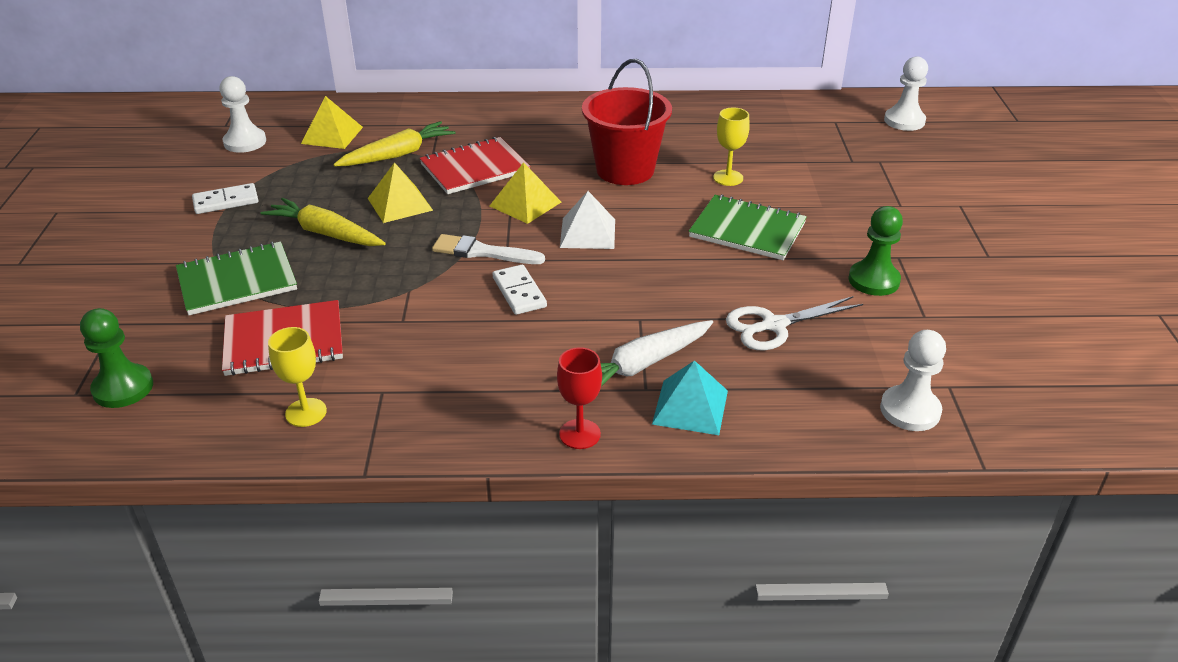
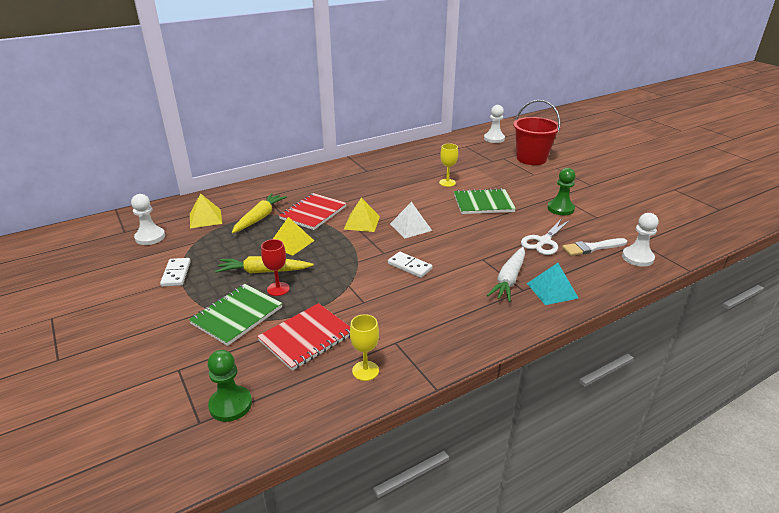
camera: 30 degrees left, 5 degrees down
(226, 201) = (176, 274): white domino -> white domino turned 45 degrees counterclockwise
(482, 252) = (366, 253): white brush -> white brush (592, 248)
(580, 434) = (519, 323): red goblet -> red goblet (278, 289)
(625, 170) = (394, 192): red bucket -> red bucket (531, 159)

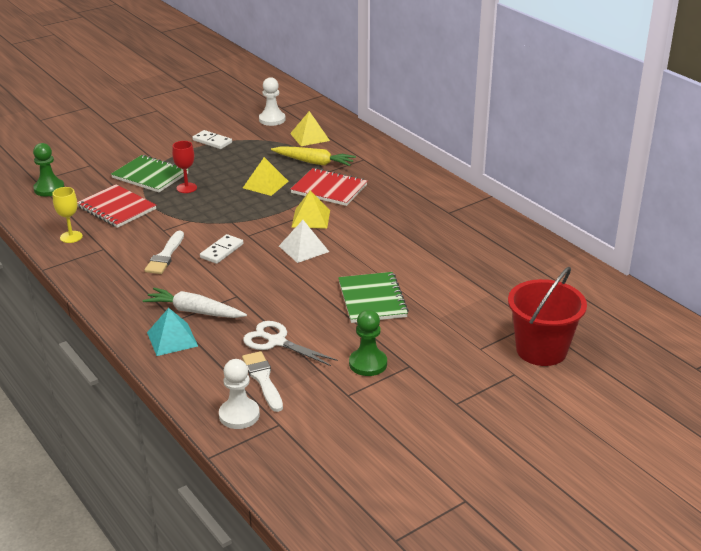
camera: 85 degrees right, 0 degrees up
(176, 274) = (212, 141): white domino -> white domino turned 45 degrees clockwise
(263, 271) = (214, 178): yellow carrot -> none
(415, 298) = (165, 256): none -> white brush
(447, 183) = (428, 272): yellow goblet -> none
(494, 139) = (613, 316): white pawn -> none

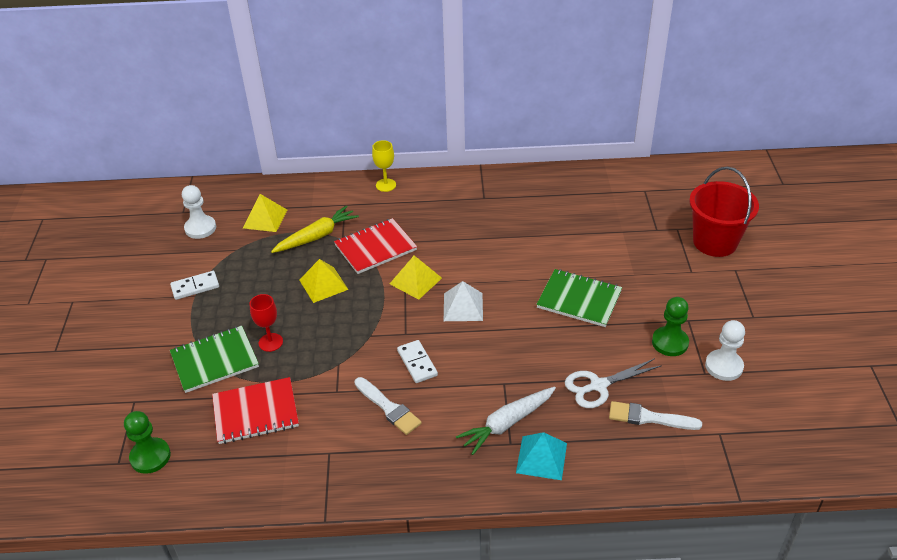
camera: 55 degrees left, 10 degrees up
(71, 237) = (279, 472): yellow goblet -> yellow goblet (386, 185)
(239, 415) = (691, 455): white pawn -> white pawn (724, 366)

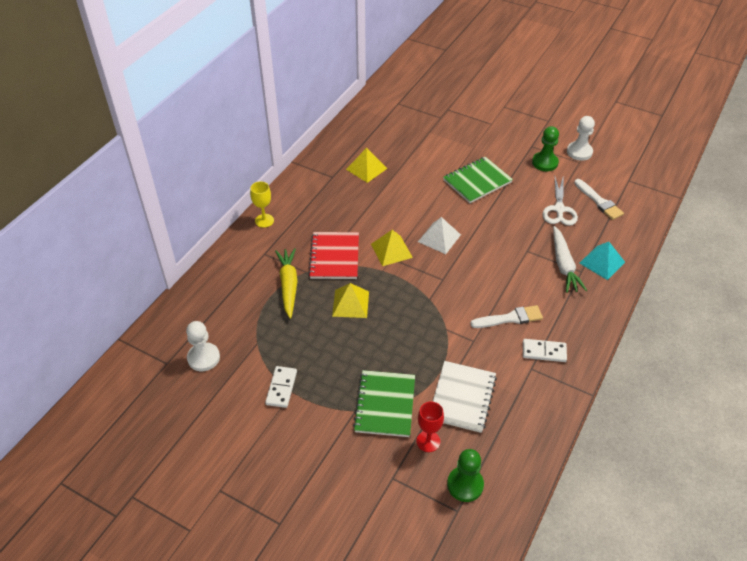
camera: 60 degrees left, 5 degrees up
(255, 412) = (462, 397): red notebook -> white notebook
(265, 219) = (234, 309): yellow pyramid -> yellow pyramid (366, 169)
(270, 342) = (391, 361): red goblet -> red goblet (428, 441)
(417, 363) = (477, 285): white domino -> white domino (544, 352)
(648, 418) = (599, 201): white brush -> white brush turned 75 degrees counterclockwise
(715, 242) = (473, 101): red bucket -> none

